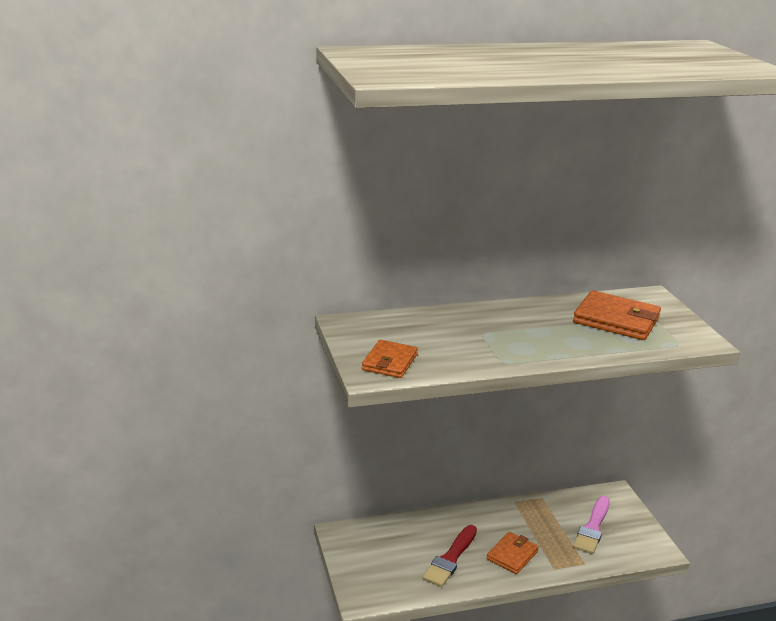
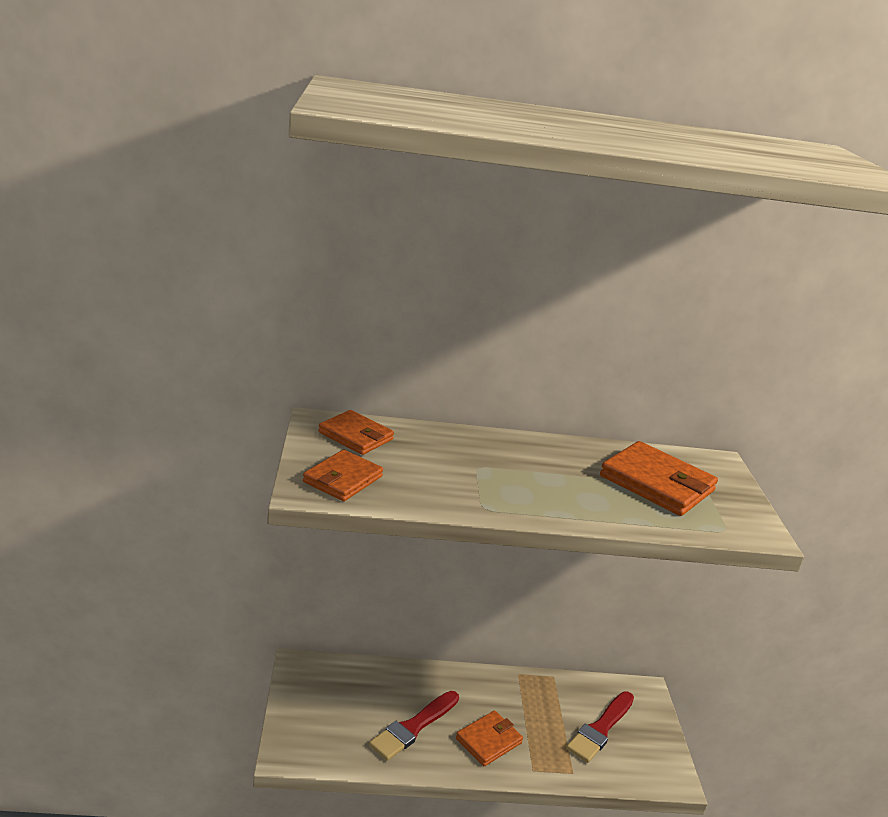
camera: 10 degrees right, 0 degrees up
(378, 328) = (356, 436): none -> orange wallet
(592, 528) = (600, 729): pink brush -> red brush

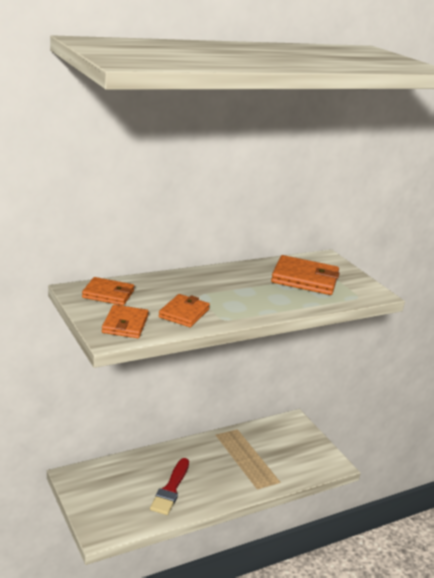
camera: 25 degrees left, 0 degrees up
(488, 740) = (221, 481): orange wallet -> orange wallet (184, 313)
(600, 729) = (281, 451): red brush -> none

